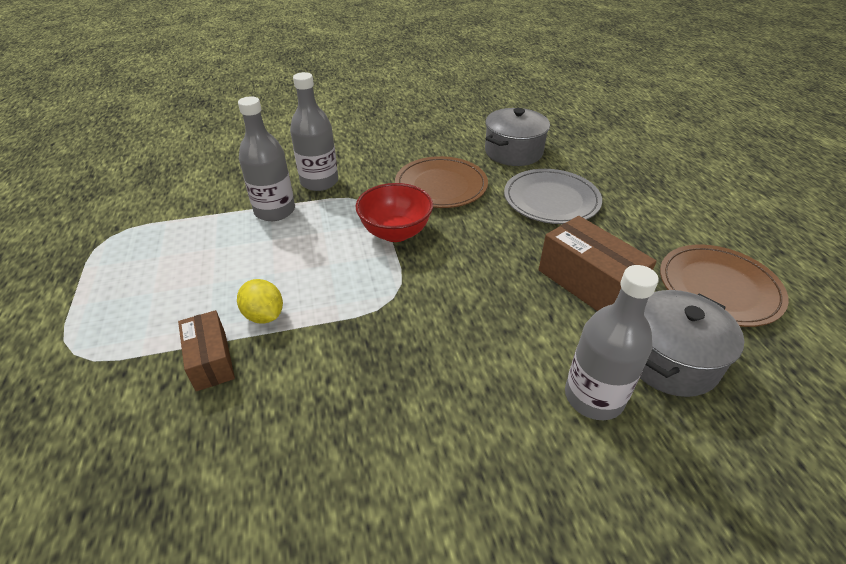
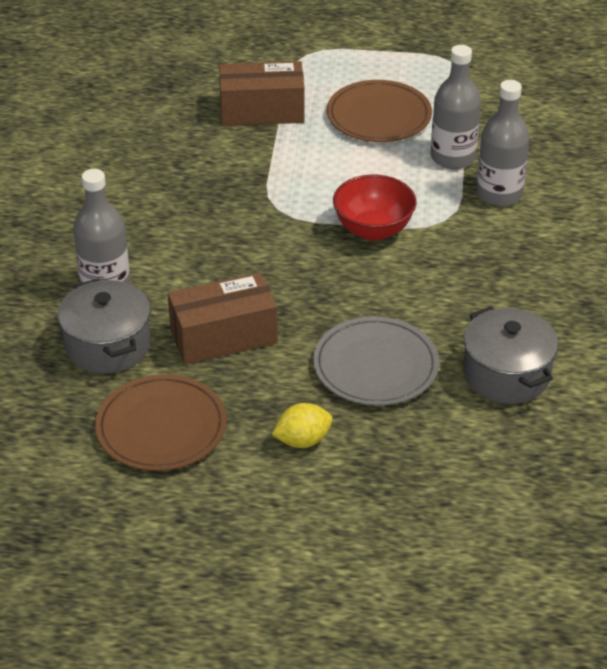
camera: 110 degrees right, 0 degrees up
(211, 360) = (262, 111): brown box -> brown box, size x1.59
(264, 315) = (296, 138): yellow lemon -> yellow lemon (302, 440)
(441, 186) = (448, 284): brown plate -> brown plate (379, 116)

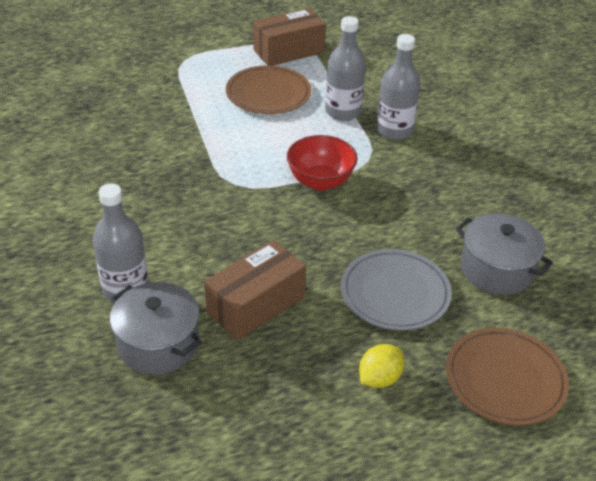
camera: 25 degrees left, 0 degrees up
(161, 427) = (251, 407): brown plate -> brown plate (505, 379)
(262, 111) = (175, 110): brown box -> brown box (288, 51)

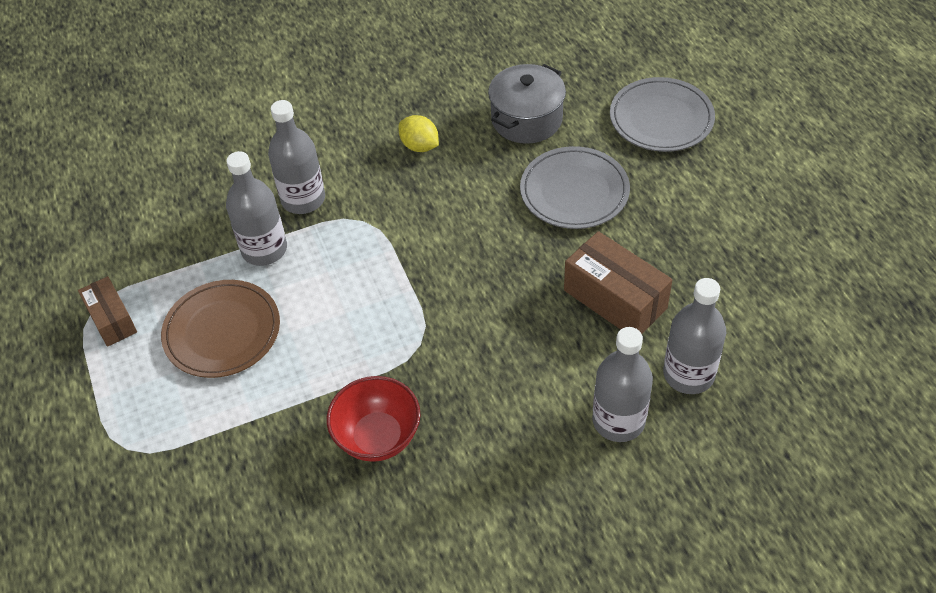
camera: 90 degrees left, 10 degrees up
(158, 344) = (688, 374): grey pot -> grey bottle
(288, 51) = (112, 320): brown box -> brown box, size x0.63
(320, 181) = (407, 261): red bowl -> red bowl (378, 437)
(379, 378) = (684, 199): yellow lemon -> yellow lemon (419, 146)
(505, 379) = (661, 118): brown plate -> grey plate

